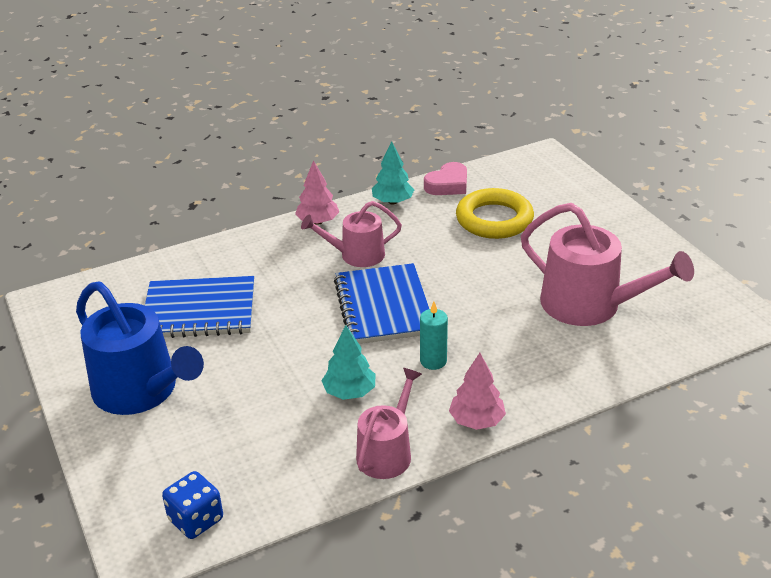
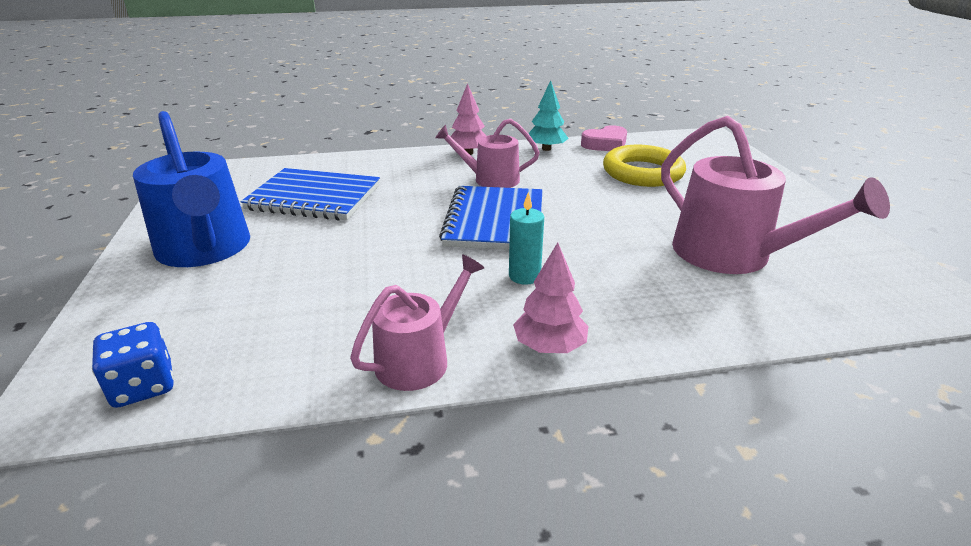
camera: 15 degrees right, 5 degrees down
(350, 392) = (413, 288): turquoise tree -> none

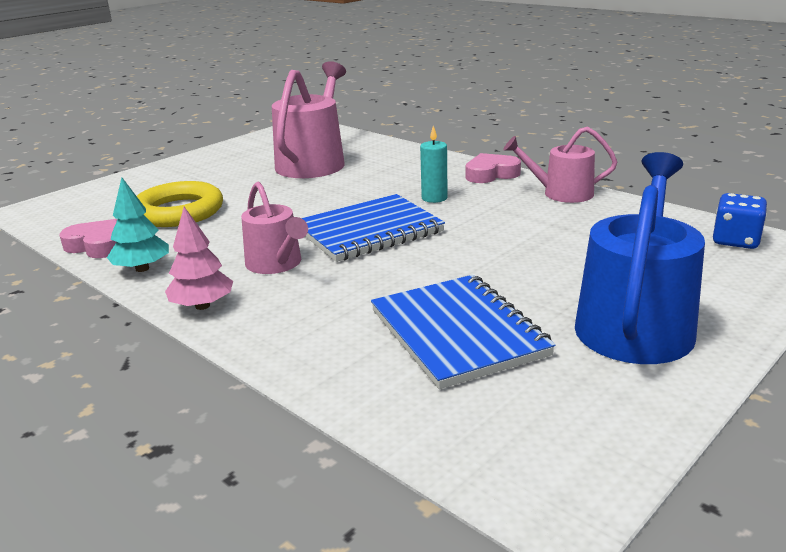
camera: 125 degrees left, 5 degrees down
(549, 346) = (491, 174): pink tree -> pink heart

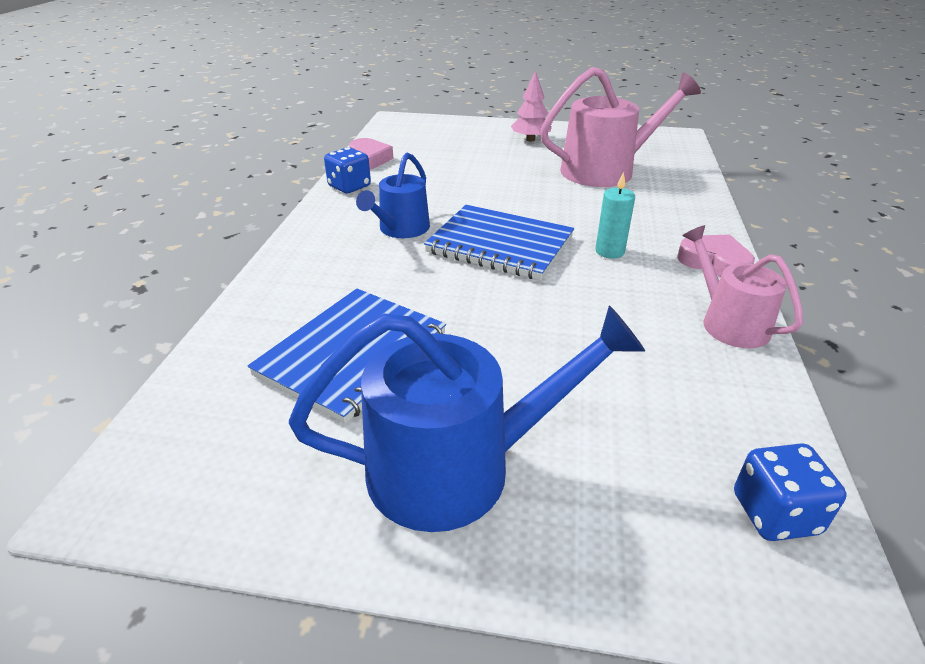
camera: 55 degrees right, 10 degrees up
(142, 268) = (349, 186): turquoise tree -> blue dice
(179, 212) = (446, 161): yellow ring -> none
(202, 306) = (314, 228): pink tree -> pink tree (530, 139)
(276, 264) = (401, 229): pink watering can -> blue watering can

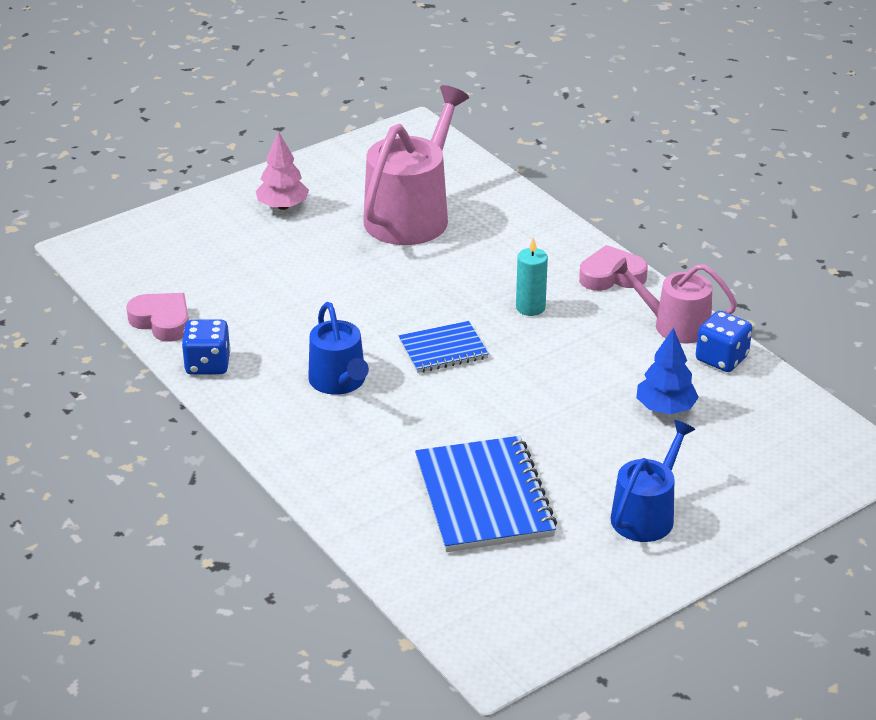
camera: 45 degrees left, 0 degrees up
(457, 467) = (646, 514): blue watering can -> blue watering can, size x0.60
(500, 245) = (443, 350): blue notebook -> blue notebook, size x0.58
(622, 383) = (665, 408): none -> blue tree
(775, 513) = (811, 432): blue dice -> blue dice (721, 358)

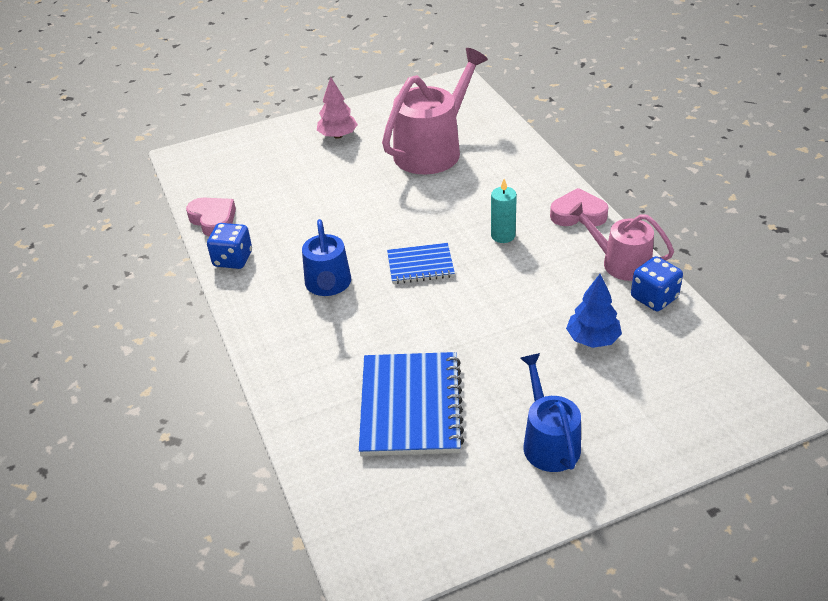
camera: 15 degrees right, 5 degrees up
(646, 514) = (548, 442): blue watering can -> blue watering can turned 60 degrees counterclockwise

